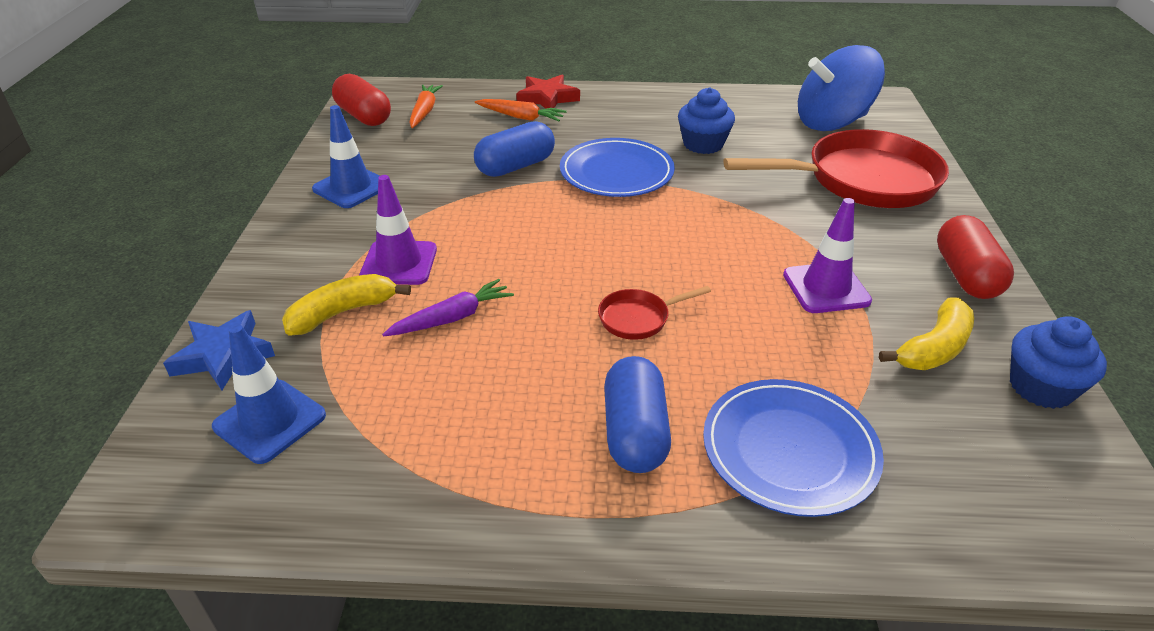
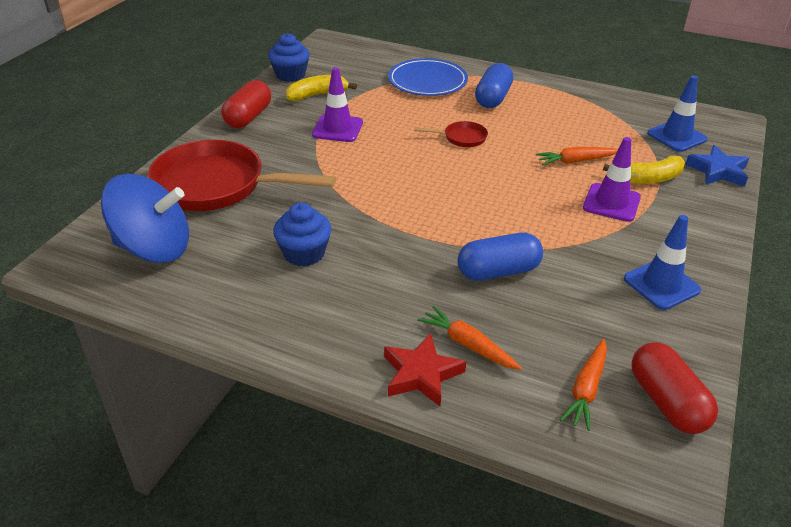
camera: 160 degrees left, 0 degrees up
(452, 318) = (576, 161): purple carrot -> orange carrot
(616, 172) = (408, 242): blue plate -> none

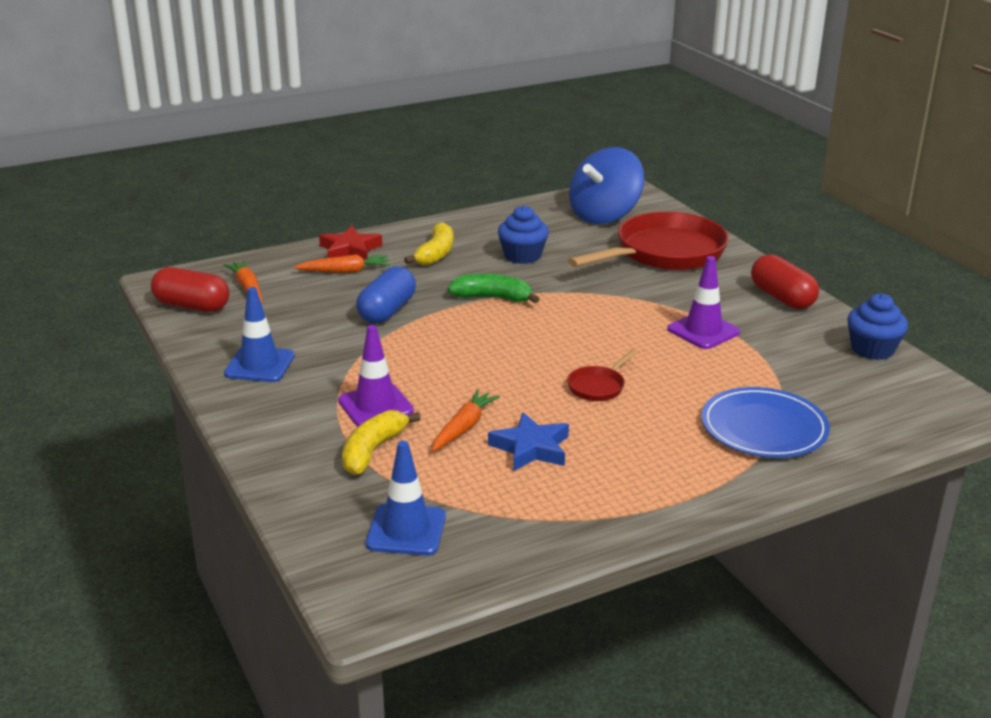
camera: 130 degrees right, 10 degrees down
(317, 95) = (798, 346): yellow banana -> yellow banana (436, 254)
(403, 230) = (492, 298): none -> green banana
(493, 98) = (664, 450): blue capsule -> none
(718, 171) = (312, 507): blue star -> blue star (531, 448)

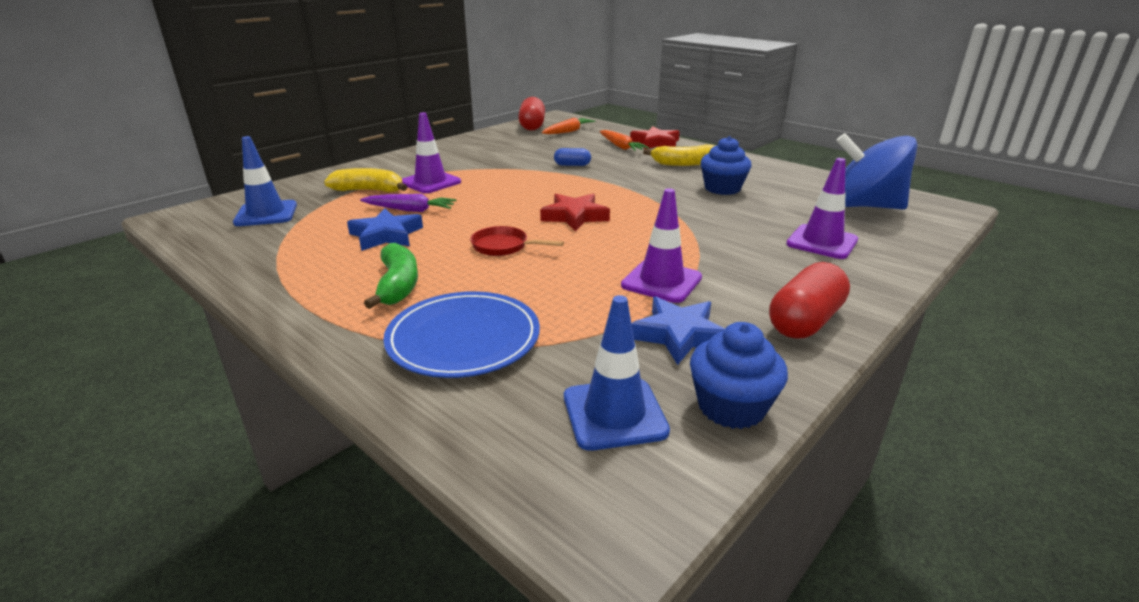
camera: 70 degrees right, 0 degrees up
(259, 365) = (469, 149): blue traffic cone -> blue traffic cone (614, 414)
(387, 311) = (572, 165): blue capsule -> blue capsule, size x0.56
(463, 428) = (410, 210): orange carrot -> purple carrot
(492, 298) = (630, 190): green banana -> green banana (398, 285)
(545, 339) = (575, 216): none -> red star
(664, 253) = (822, 242): red pan -> purple traffic cone
(786, 344) = (679, 335): none -> blue star

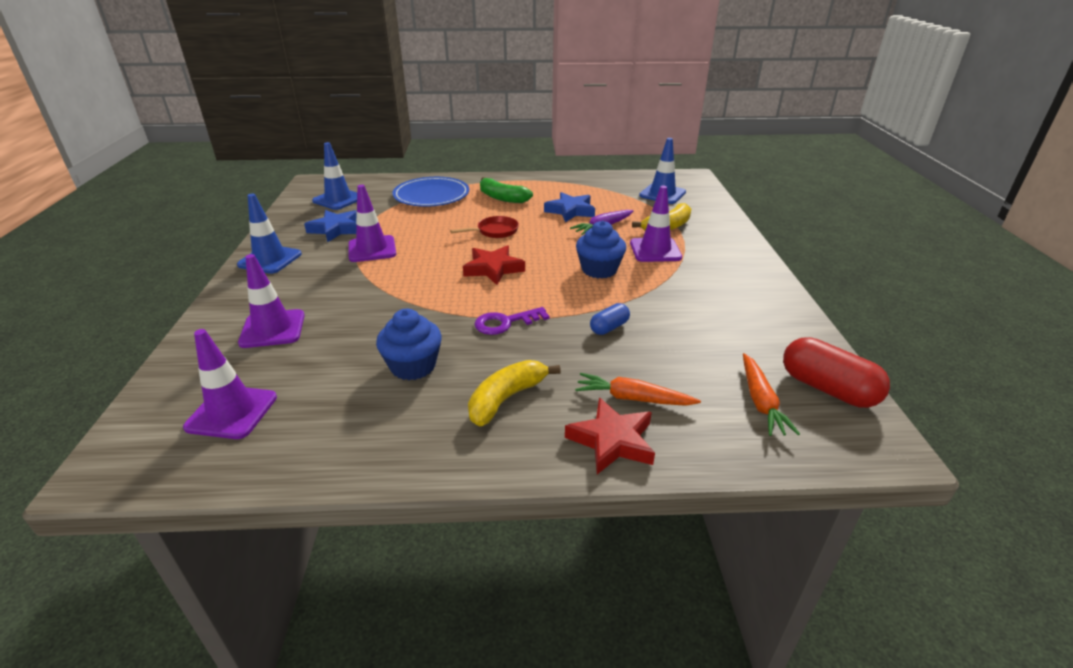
camera: 135 degrees right, 5 degrees up
(629, 186) = (505, 322): none -> purple key
(731, 407) = (293, 215): blue cupcake -> blue cupcake (599, 270)
(805, 321) = (270, 259): red capsule -> blue traffic cone
(864, 206) = (232, 412): blue spinning top -> purple traffic cone

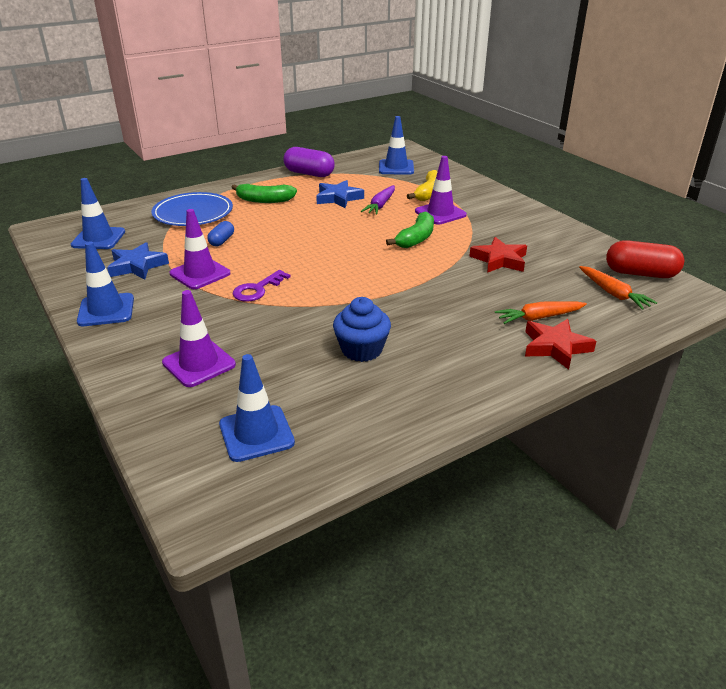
camera: 30 degrees left, 0 degrees up
(232, 412) = (256, 433): purple traffic cone -> blue traffic cone
(493, 269) = (332, 260): red star -> red star (499, 260)
(495, 231) = (294, 230): red pan -> none
(505, 322) = (393, 297): purple key -> purple key (257, 289)
(506, 399) = (458, 347): yellow banana -> none
(570, 182) = (309, 174): none -> purple capsule
(599, 270) = (416, 238): blue cupcake -> green banana
(609, 327) = (471, 277): blue capsule -> blue capsule (221, 241)

